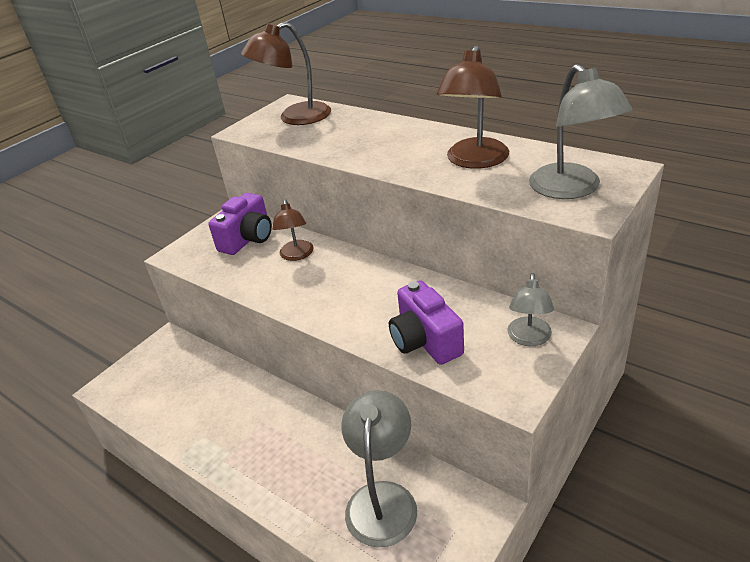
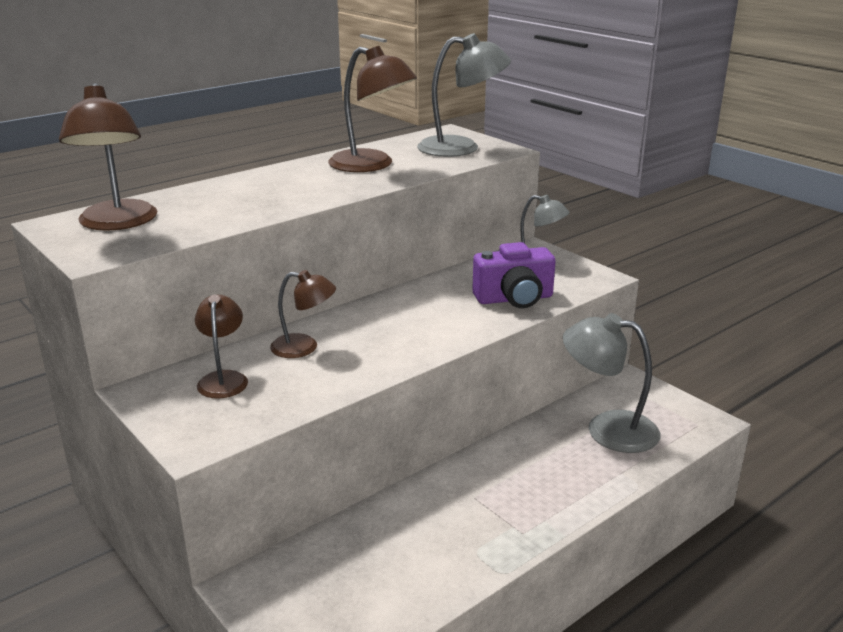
camera: 80 degrees left, 10 degrees down
(248, 239) = (223, 379): purple camera -> brown lamp

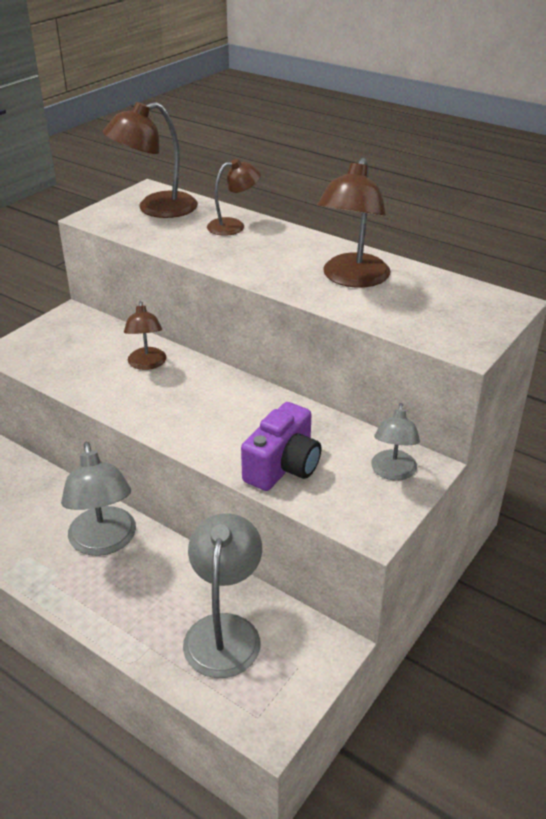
camera: 75 degrees right, 10 degrees up
(223, 379) = (92, 341): brown lamp -> brown lamp (233, 226)
(461, 148) = (450, 319): grey lamp -> grey lamp (104, 542)
(514, 299) = (283, 467): purple camera -> purple camera turned 120 degrees counterclockwise

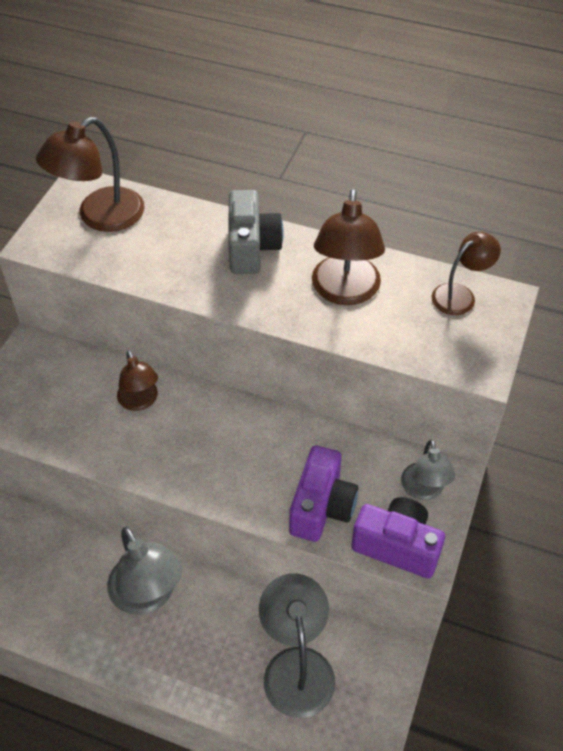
camera: 15 degrees left, 15 degrees up
(233, 226) = (195, 231): brown lamp -> brown lamp (460, 295)
(279, 241) = (252, 247): none -> grey camera
(348, 511) = (397, 546): none -> purple camera

